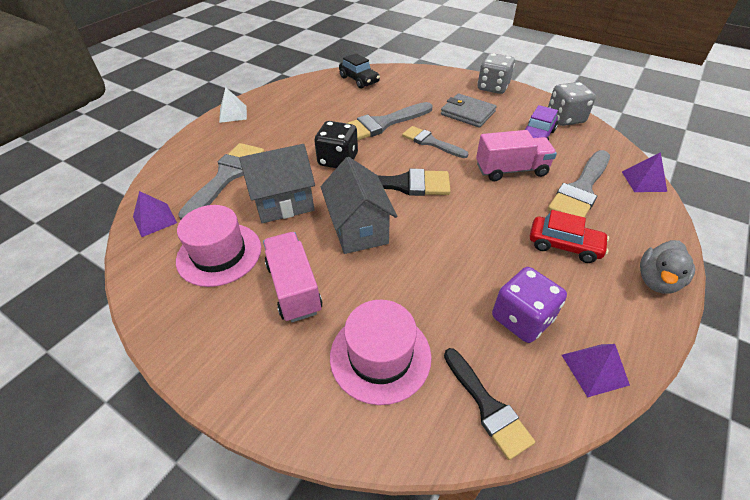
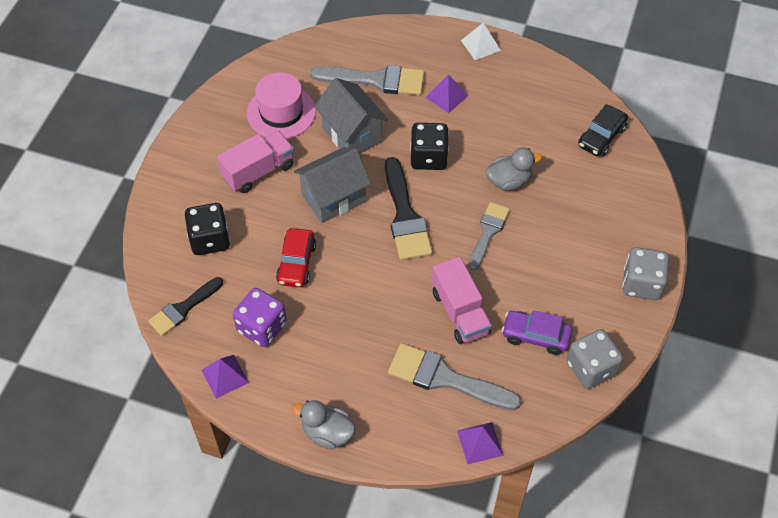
camera: 75 degrees right, 10 degrees up
(154, 220) = (307, 55): purple pyramid -> purple pyramid (446, 96)
(380, 356) = (210, 239): pink hat -> black dice
(382, 124) = (508, 181): grey brush -> grey duck
(467, 113) = (563, 261): grey wallet -> none
(564, 245) = (354, 360): red car -> red car (296, 263)

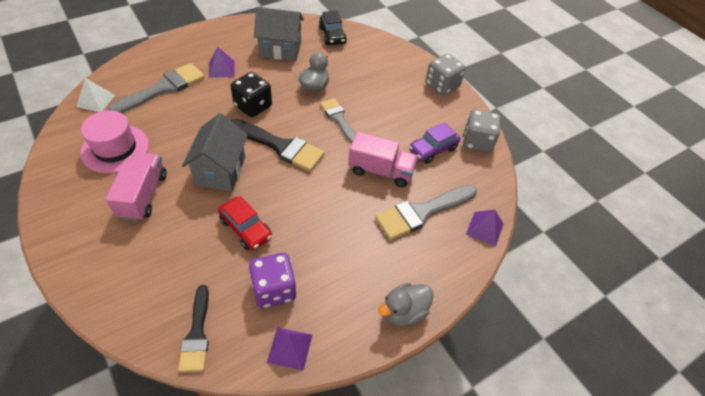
camera: 55 degrees left, 5 degrees down
(210, 239) = (159, 268): black dice -> none
(352, 134) = (186, 127): grey house -> grey house (280, 49)
(480, 45) = (208, 33): white pyramid -> white pyramid (96, 100)

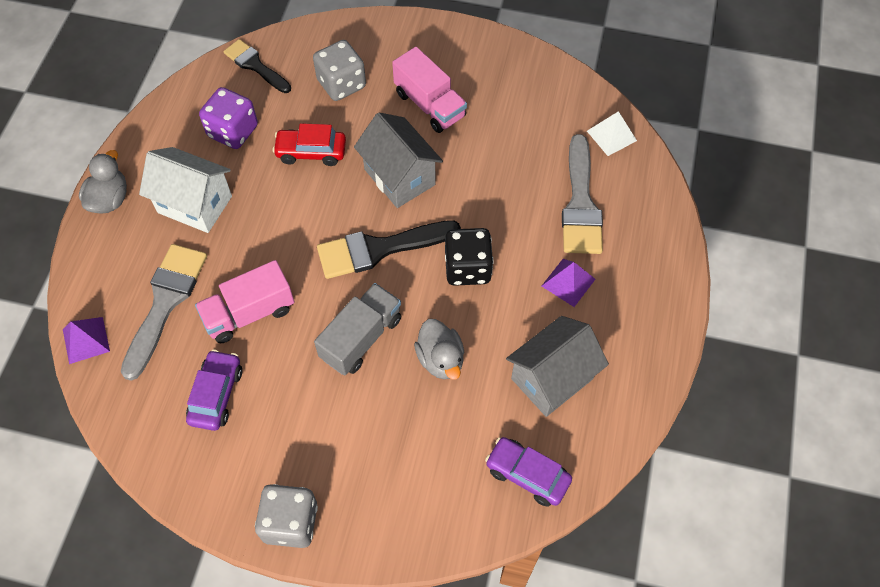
camera: 140 degrees right, 10 degrees up
(115, 148) = (515, 115): pink hat -> none
(290, 348) = (178, 108): purple pyramid -> none
(332, 35) = (527, 474): black car -> purple car
(338, 119) = (361, 338): grey brush -> grey truck
(351, 257) = (195, 204): none -> white house
(477, 142) = (171, 458): grey dice -> grey dice (341, 84)

